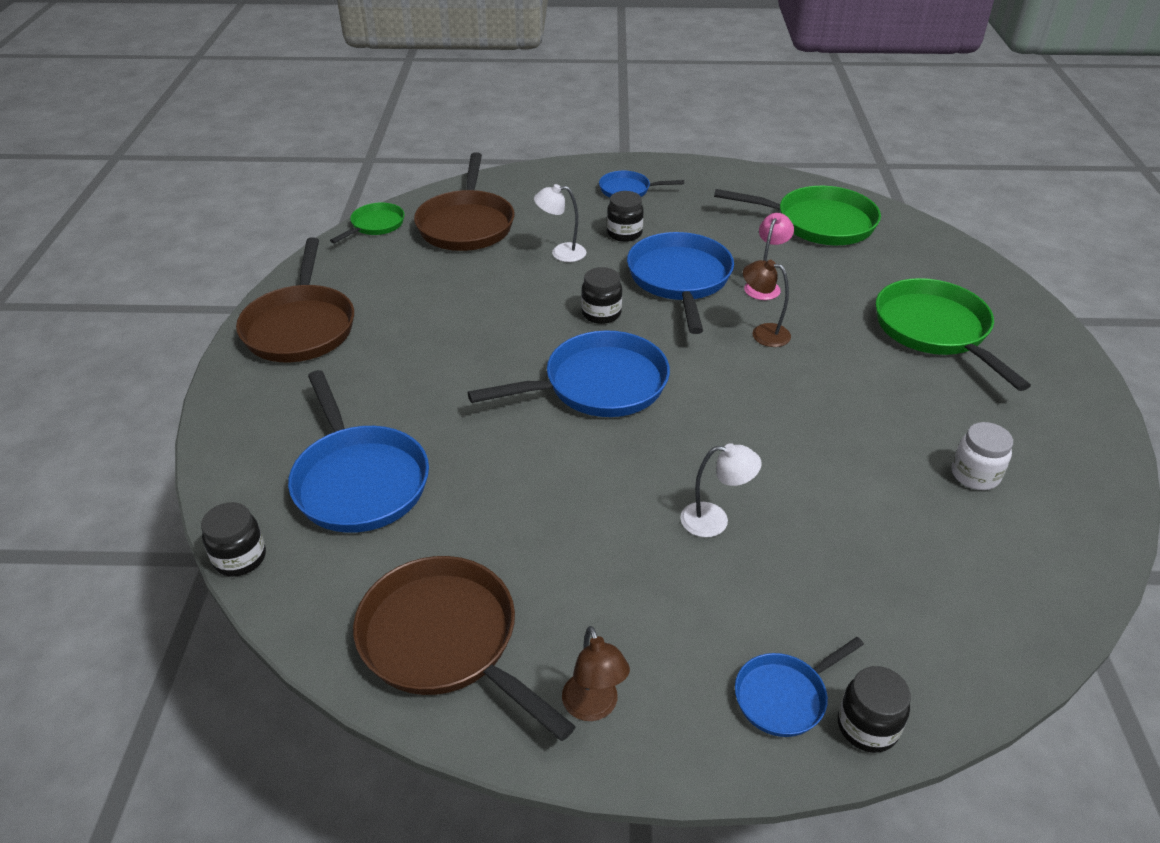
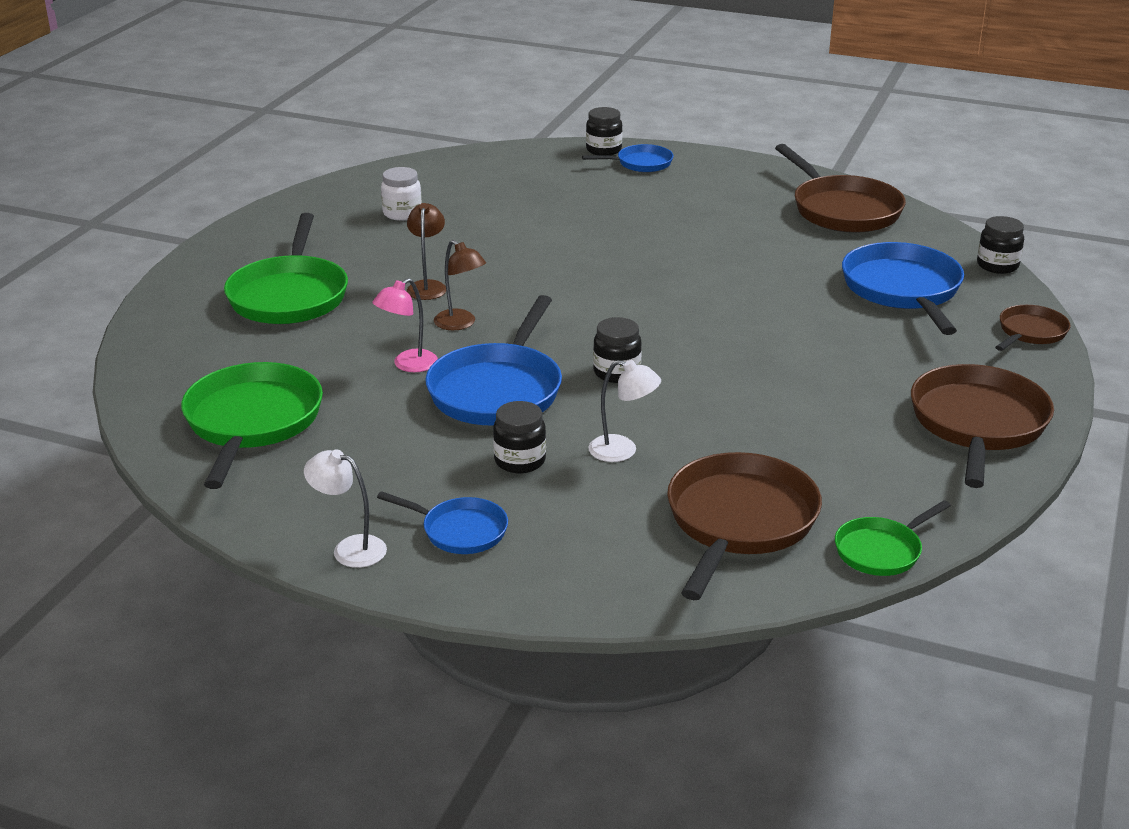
camera: 160 degrees left, 10 degrees down
(229, 445) = (1030, 332): none -> brown pan
(593, 707) = (756, 177): brown lamp -> brown lamp (427, 286)
(598, 385) = (660, 314): blue pan -> none
(715, 520) = (622, 225): white lamp -> white lamp (349, 548)
(818, 223) = (252, 423): green pan -> green pan turned 60 degrees clockwise

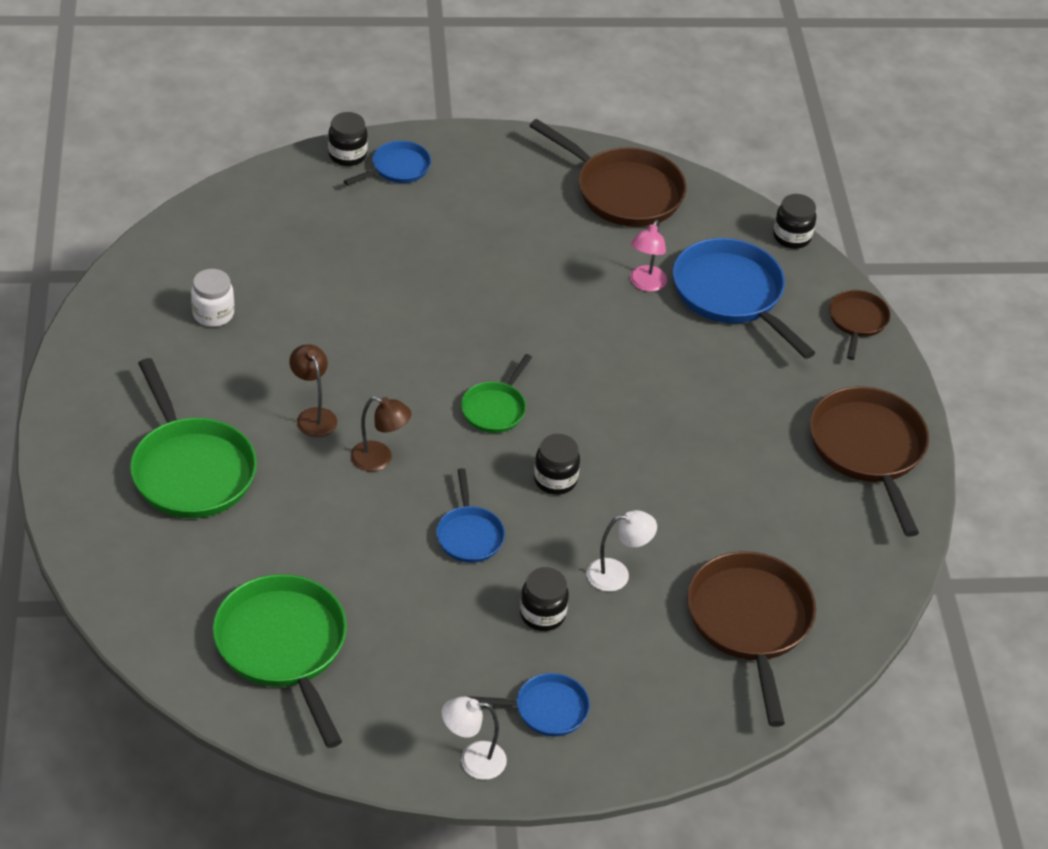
camera: 30 degrees left, 15 degrees up
(408, 365) = (369, 529): pink lamp -> pink lamp (645, 284)
(498, 390) = (469, 535): blue pan -> blue pan, size x0.54
(881, 550) = (866, 616): green pan -> green pan (495, 408)

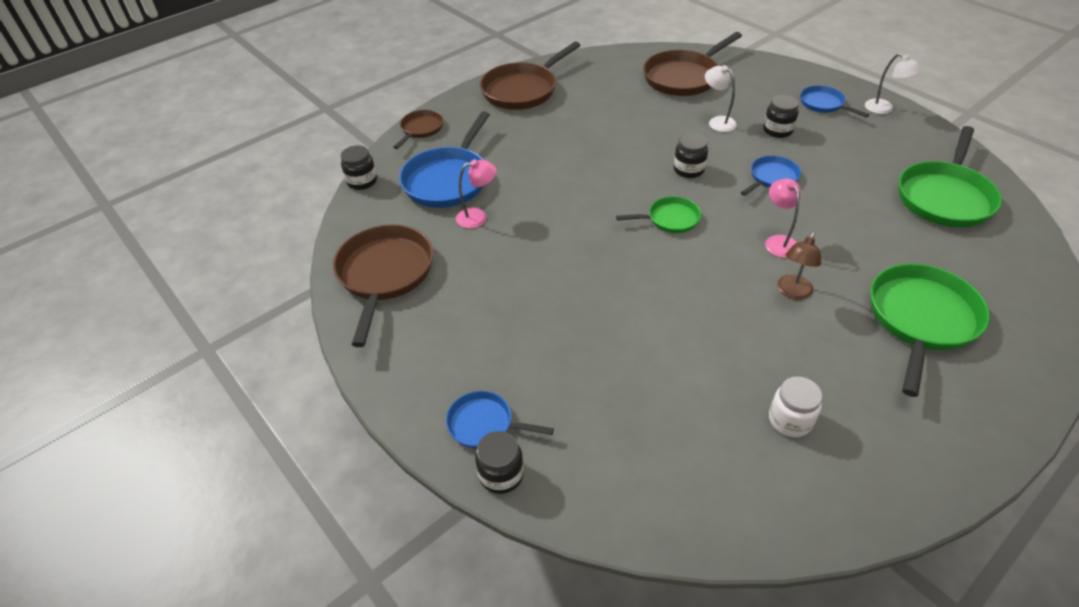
camera: 120 degrees left, 0 degrees up
(379, 459) = (778, 241): brown lamp -> pink lamp
(857, 321) = (421, 129): brown pan -> brown pan turned 135 degrees clockwise

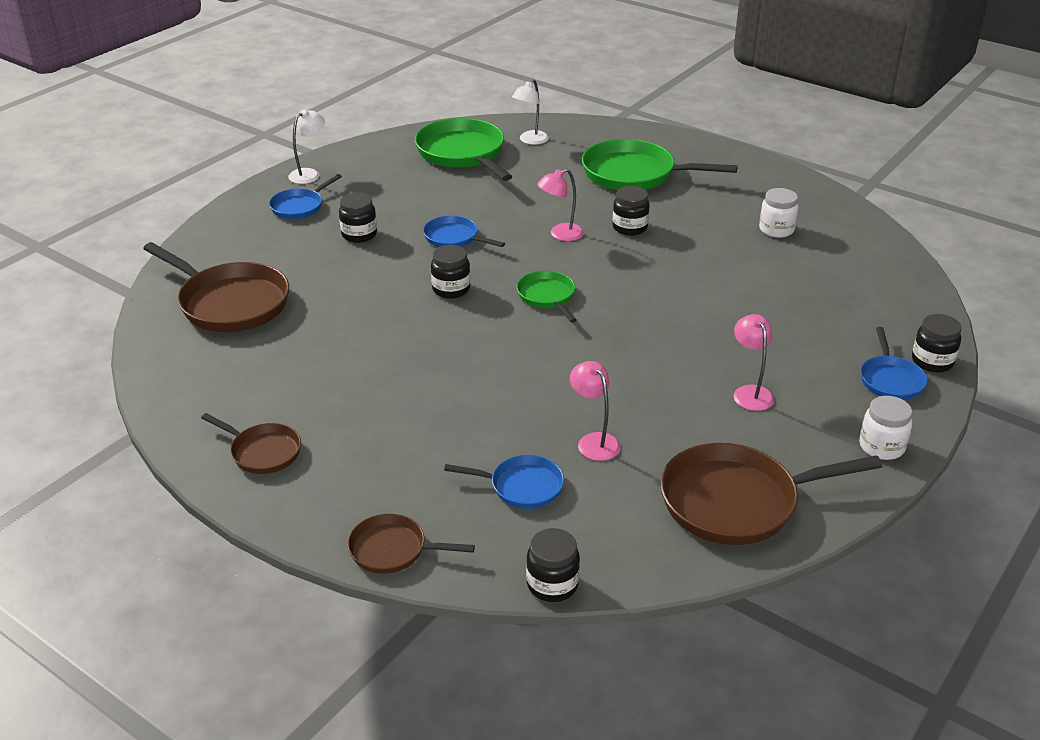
camera: 105 degrees left, 10 degrees down
(400, 381) = (881, 447): none -> white jar
(448, 179) = (521, 486): blue pan -> blue pan, size x0.54
(501, 314) = (750, 392): none -> pink lamp
(523, 90) = (262, 452): brown pan -> brown pan, size x0.54
(717, 122) = (344, 274): white lamp -> white lamp (530, 140)
(792, 292) = (630, 228): brown lamp -> black jar
(945, 197) = (463, 154): green pan -> green pan turned 135 degrees counterclockwise

